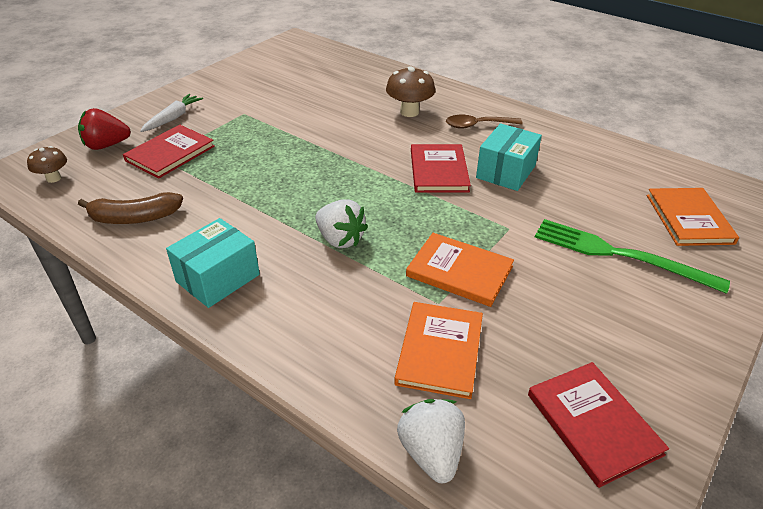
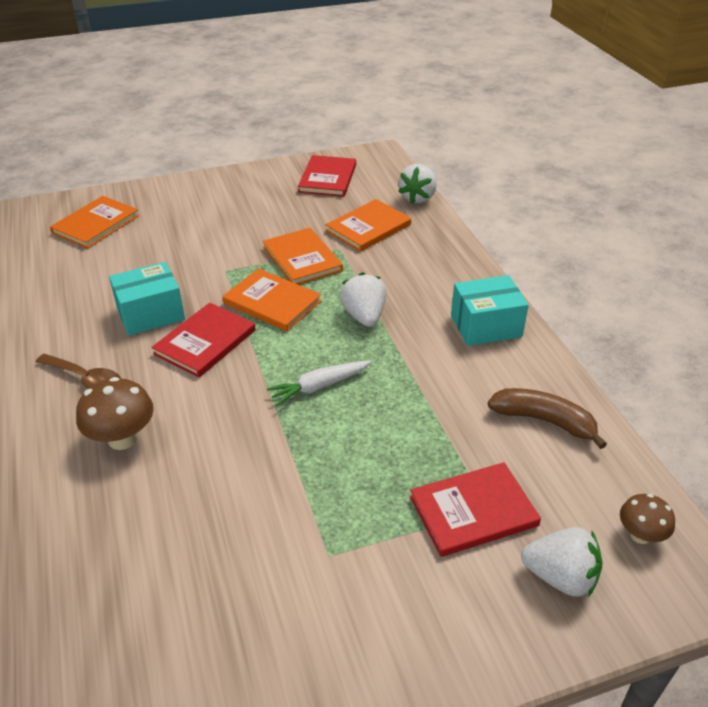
camera: 145 degrees left, 0 degrees up
(106, 145) = (560, 577): red strawberry -> white strawberry
(173, 118) = (440, 600): white carrot -> white carrot (319, 386)
(431, 218) = (272, 302): none -> orange book
(619, 255) = (184, 226): green fork -> none

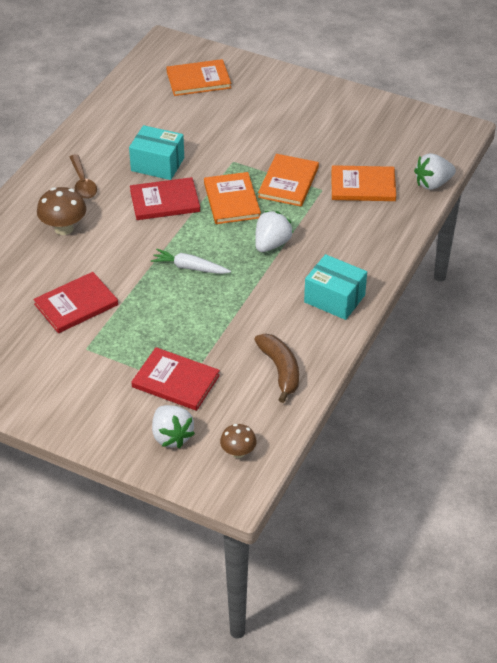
camera: 45 degrees right, 5 degrees up
(328, 178) = (392, 129): red book -> red book (76, 305)

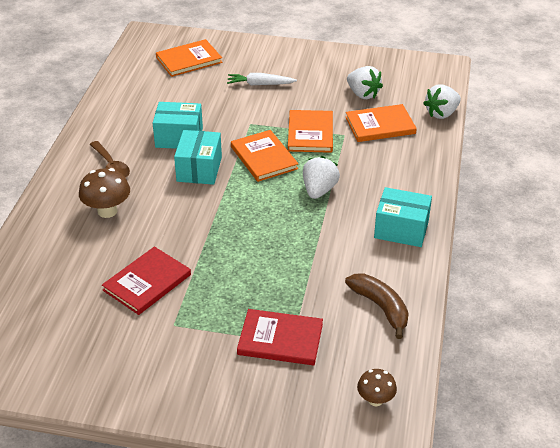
camera: 15 degrees left, 5 degrees down
(165, 201) = (199, 169): red book -> turquoise box
(171, 436) = (299, 398): white strawberry -> white strawberry (363, 94)
(189, 267) = (248, 226): white carrot -> white carrot (260, 84)

